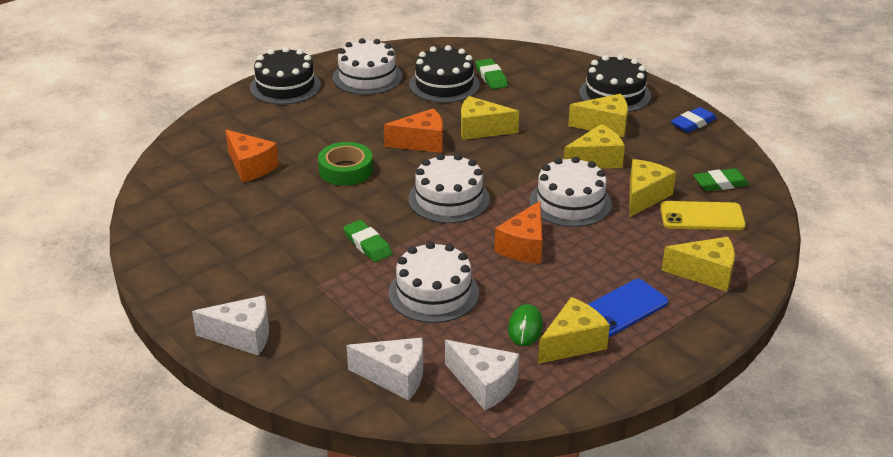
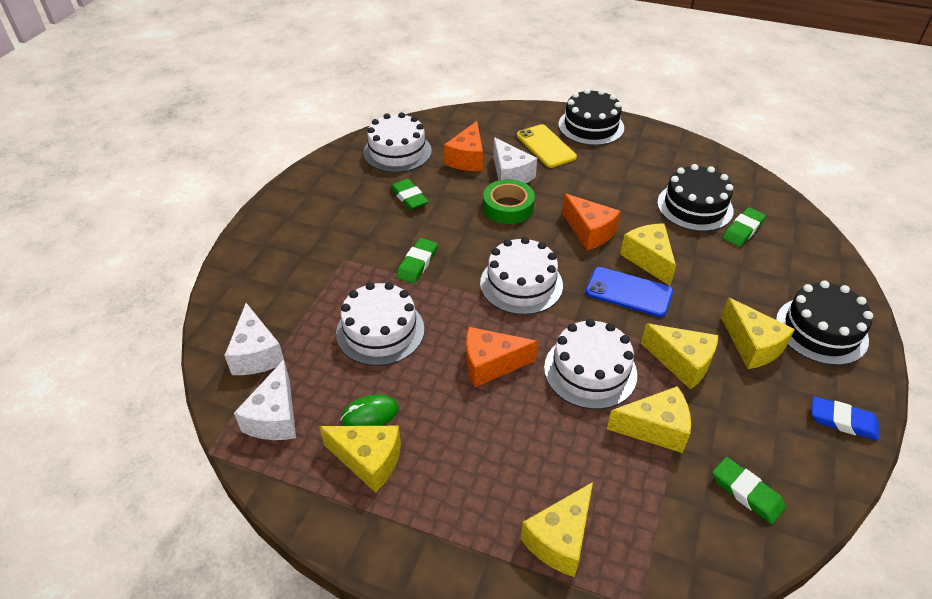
camera: 60 degrees right, 10 degrees up
(242, 336) = (261, 249): white cheese -> white cheese (510, 175)
(268, 219) = (409, 197): none -> green eraser
(367, 77) = (653, 159): white cake -> white cake (397, 151)
(622, 308) = (447, 481): blue phone -> blue phone (628, 292)
(702, 216) = (664, 497): yellow phone -> yellow phone (546, 146)
(706, 274) = (560, 539): yellow cheese -> yellow cheese turned 60 degrees clockwise

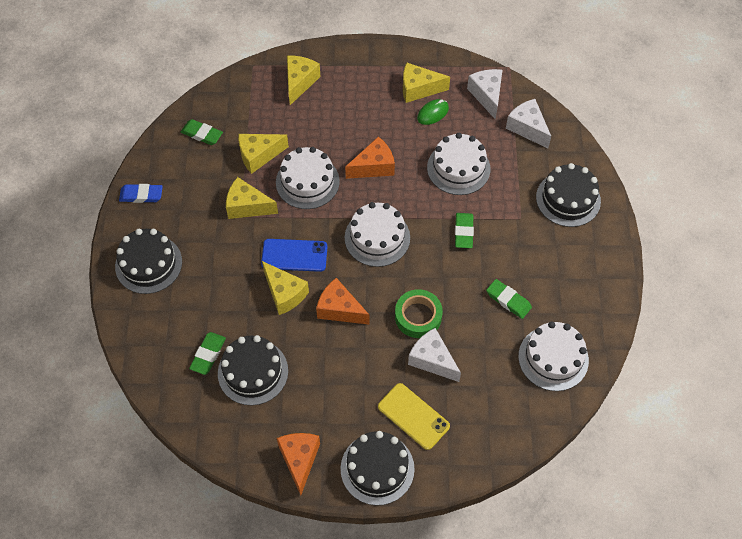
camera: 160 degrees right, 15 degrees up
(276, 263) = (568, 199): none -> black cake
(467, 159) = (482, 370): orange cheese -> orange cheese (299, 460)
(752, 345) = (199, 235): yellow cheese -> none

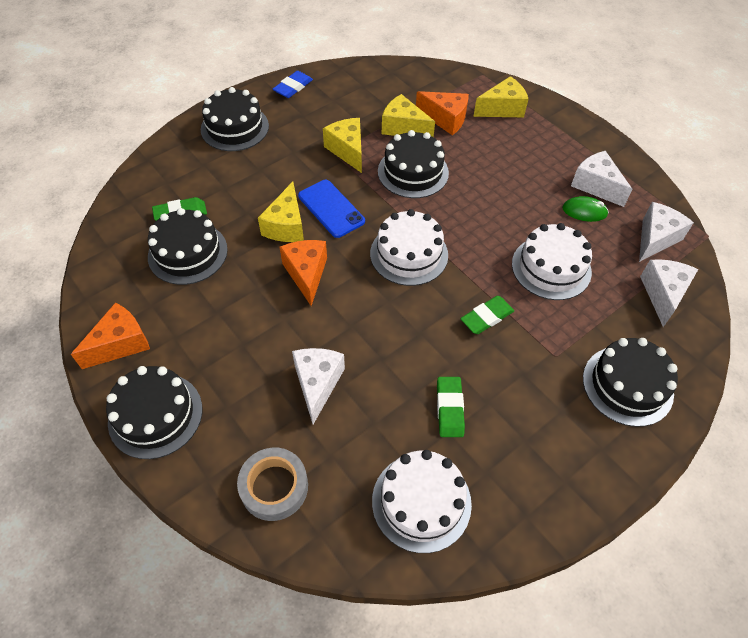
camera: 50 degrees right, 5 degrees down
(141, 195) = (293, 87): blue eraser -> blue eraser turned 75 degrees clockwise
(202, 134) = (385, 85): green eraser -> none
(307, 182) = (413, 172): white cake -> black cake
(374, 167) = (479, 205): orange cheese -> orange cheese (445, 119)
(413, 416) = (239, 409): yellow phone -> none
(418, 89) = (596, 186): yellow cheese -> white cheese
(418, 316) = (355, 340): green tape -> none
(483, 429) = (274, 487): none -> grey tape

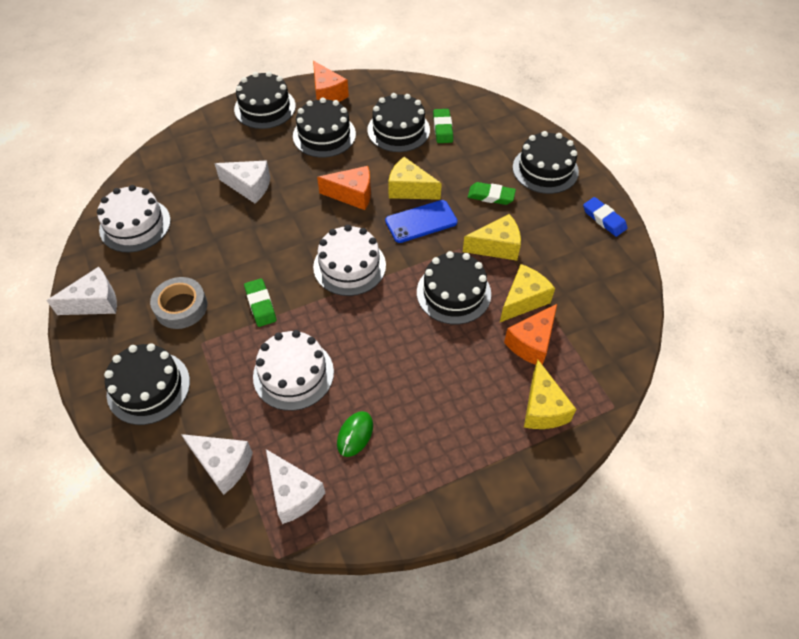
camera: 105 degrees right, 0 degrees up
(206, 327) = (324, 135): none -> black cake
(274, 487) = (186, 156): grey tape -> grey tape (181, 307)
(449, 408) = (192, 257): green eraser -> green eraser (491, 196)
(596, 186) = (389, 463): white cheese -> white cheese (95, 302)

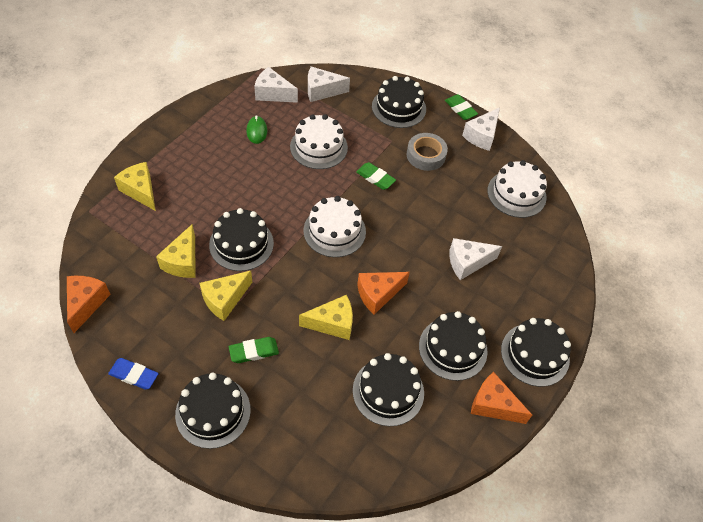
camera: 145 degrees right, 0 degrees up
(421, 221) = (302, 295): blue phone -> none
(442, 128) = (345, 417): green eraser -> green eraser (460, 109)
(531, 343) = (164, 231): orange cheese -> orange cheese (86, 303)

